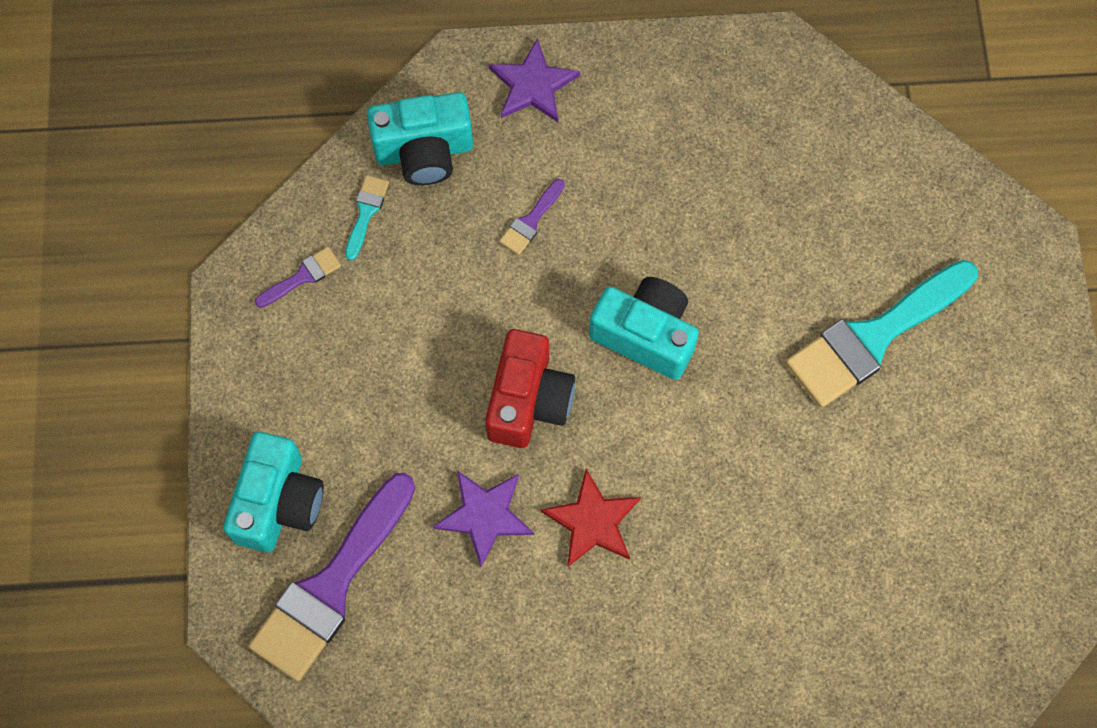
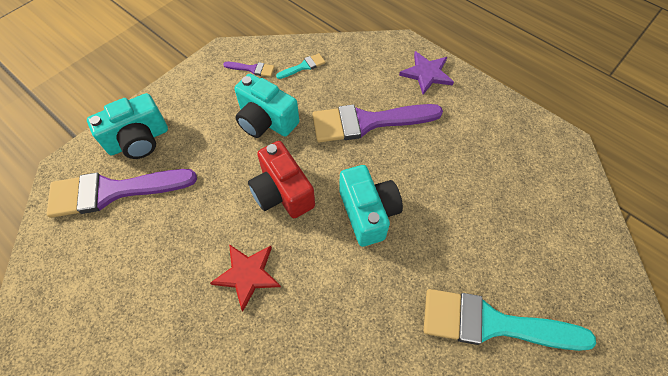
camera: 45 degrees right, 10 degrees down
(424, 151) = (352, 63): turquoise camera -> turquoise camera (266, 121)
(485, 515) = (206, 224): purple star -> none
(528, 400) = (282, 192): red camera -> red camera turned 90 degrees clockwise
(531, 220) = (368, 122): purple brush -> purple brush, size x2.35

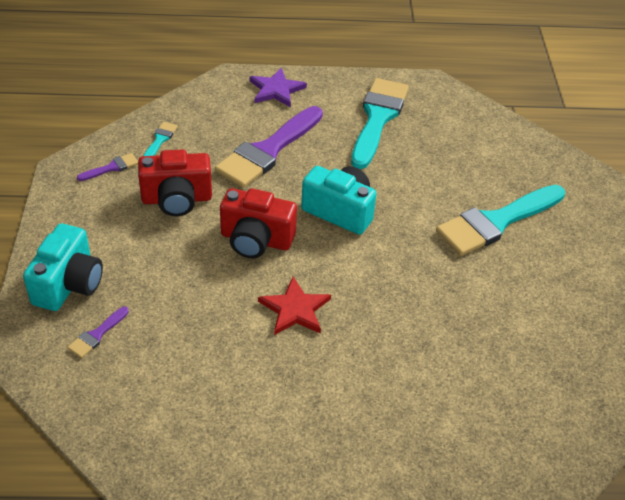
camera: 45 degrees left, 15 degrees down
(113, 191) = (97, 335): purple brush -> purple brush, size x0.43
(266, 121) = (177, 199): turquoise camera -> red camera
(484, 148) = (378, 118): none -> turquoise brush

